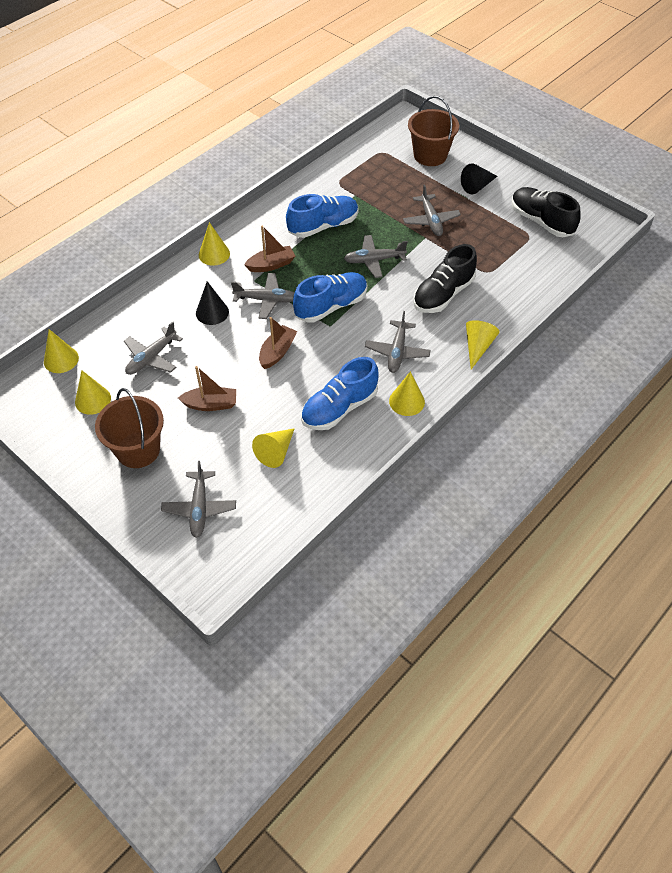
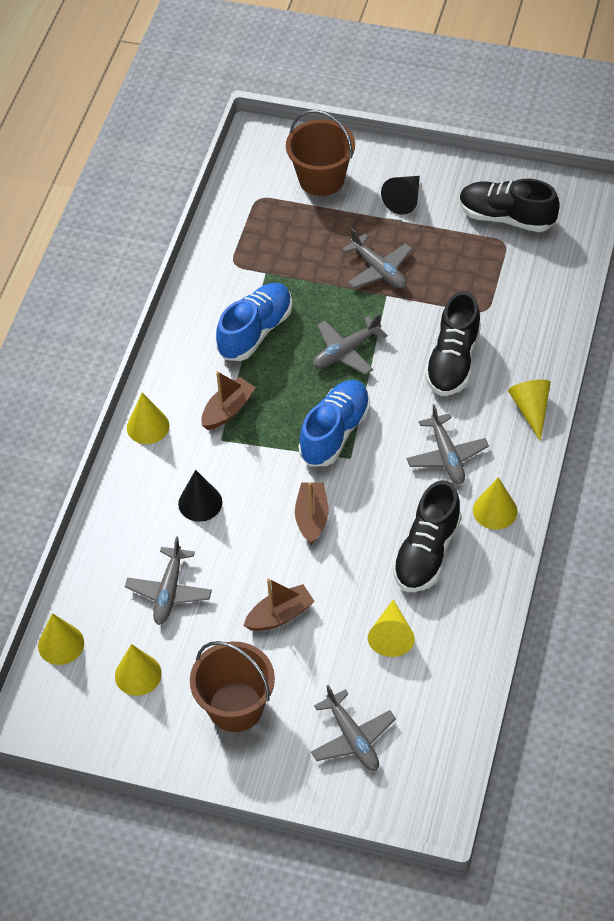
camera: 25 degrees left, 0 degrees up
(266, 300) = (254, 458): grey plane -> none
(339, 408) = (427, 552): blue shoe -> black shoe

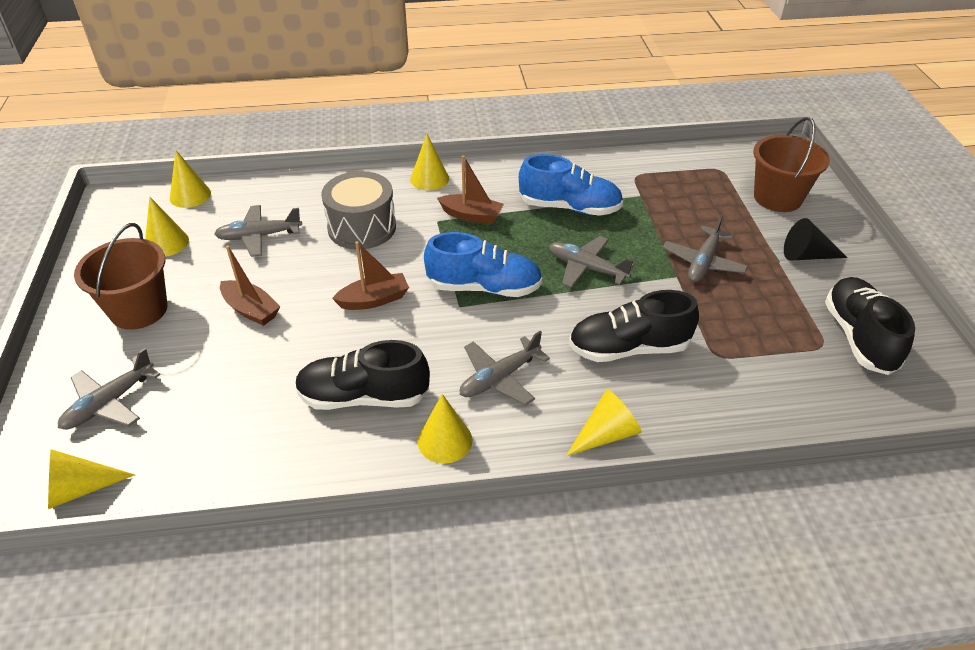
camera: 65 degrees right, 10 degrees down
(200, 503) = (362, 227): black cone -> grey drum
(391, 635) = (246, 398): yellow cone -> yellow cone (80, 489)

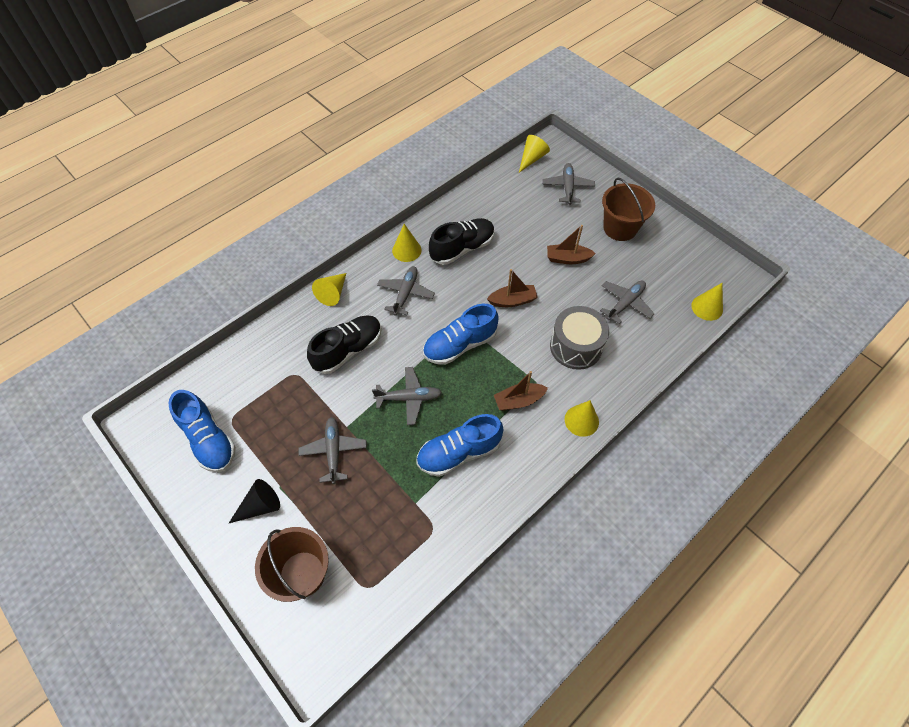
camera: 145 degrees right, 15 degrees up
(166, 243) = (667, 269): yellow cone -> none
(374, 300) = (512, 301): brown boat -> brown boat turned 135 degrees counterclockwise
(859, 337) = (208, 440): black shoe -> blue shoe

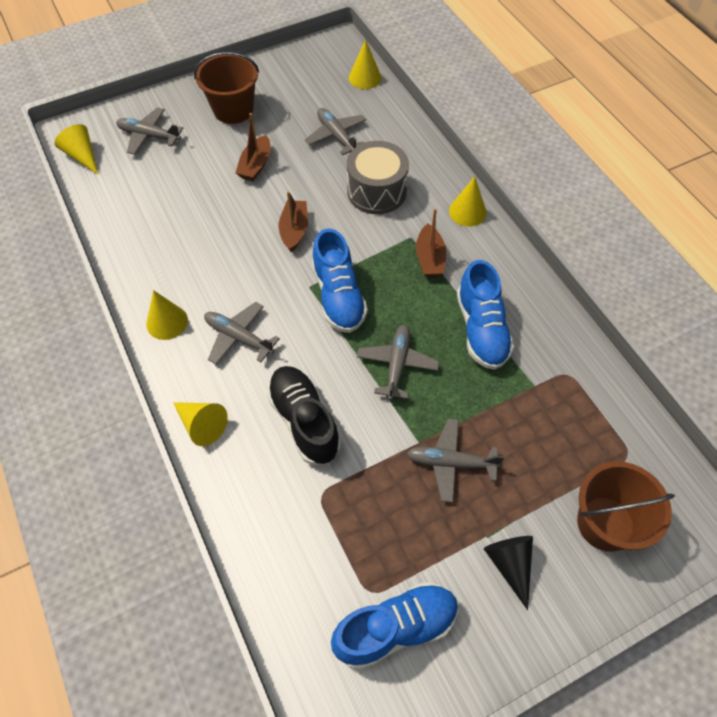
camera: 75 degrees left, 0 degrees up
(462, 248) = (193, 261): black shoe -> none

